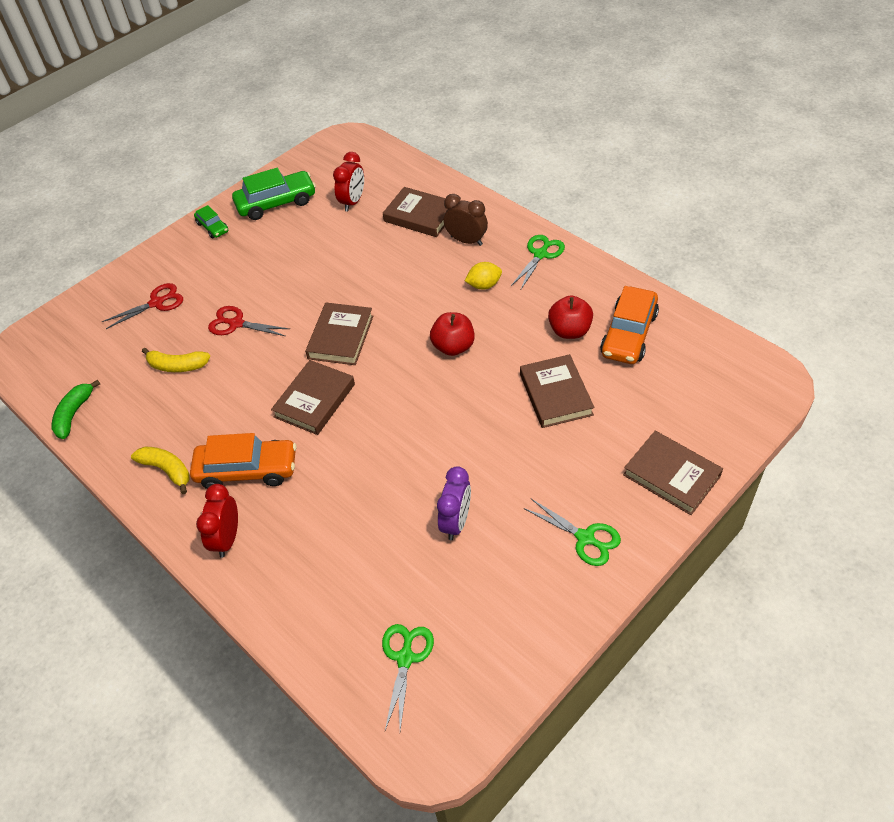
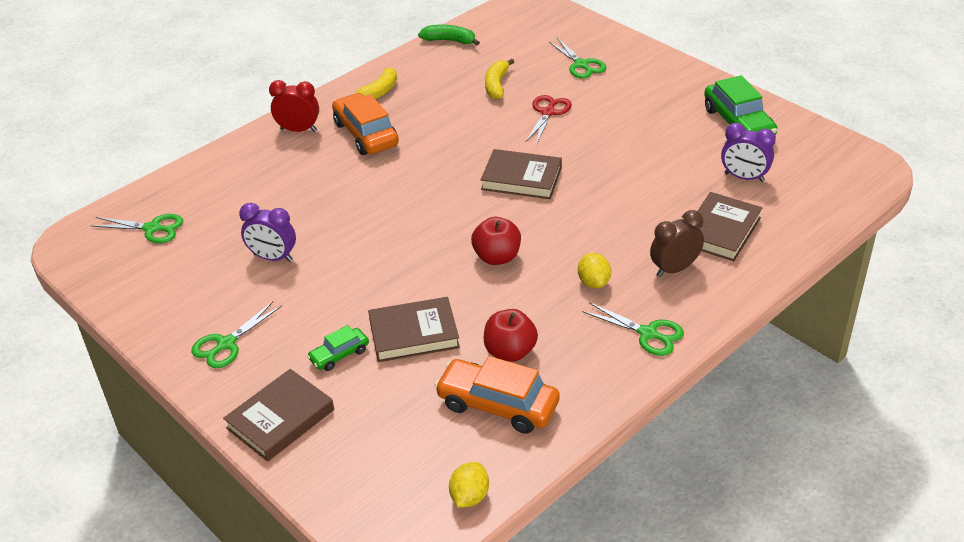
camera: 90 degrees right, 10 degrees down
(157, 303) = (581, 65): red scissors -> green scissors
(212, 227) = (694, 85): green car -> green car (339, 355)
(247, 470) = (366, 134): orange car -> orange car turned 150 degrees clockwise
(314, 400) = (439, 166): brown book -> none
(353, 202) = (744, 177): red clock -> purple clock
(466, 240) = (674, 269): brown clock -> brown clock turned 150 degrees counterclockwise
(722, 343) = (469, 496): none -> yellow lemon

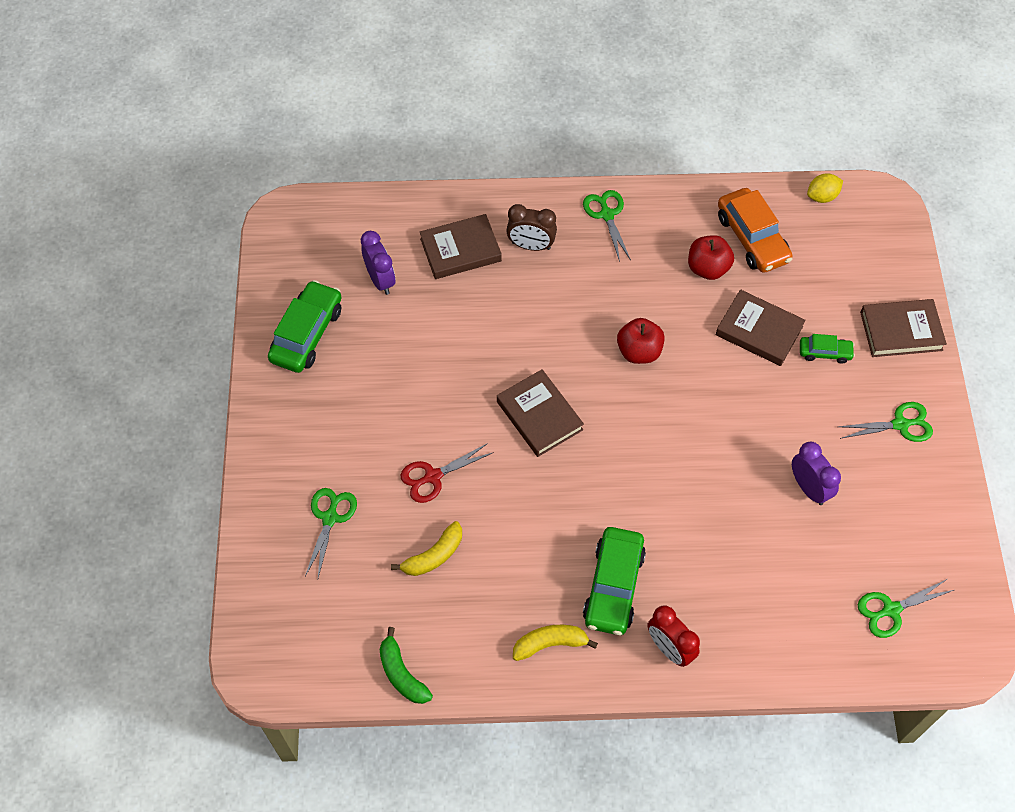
camera: 140 degrees left, 20 degrees up
(152, 229) = (891, 610): green scissors -> green scissors turned 75 degrees counterclockwise
(366, 134) = (613, 586): orange car -> green car
(593, 282) = (596, 277): yellow lemon -> none

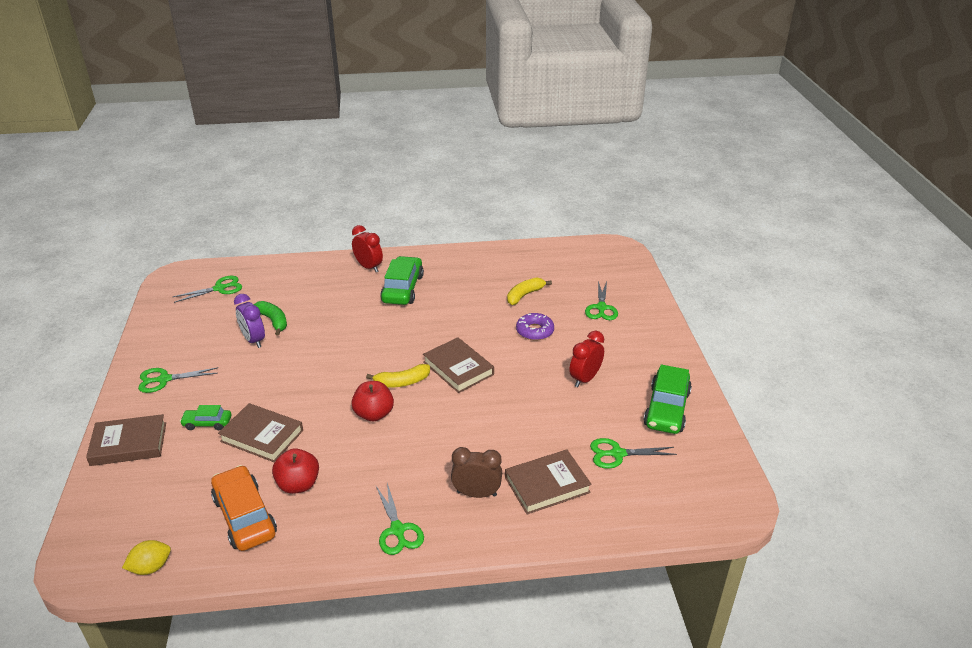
camera: 175 degrees right, 25 degrees down
(380, 280) = (617, 454): purple clock -> green scissors
(387, 386) = (585, 379): none -> red clock
(401, 674) = (532, 251): green banana -> green banana (273, 321)
(433, 476) = (534, 331): red scissors -> purple donut
(550, 643) = (443, 265): yellow banana -> yellow banana (402, 382)

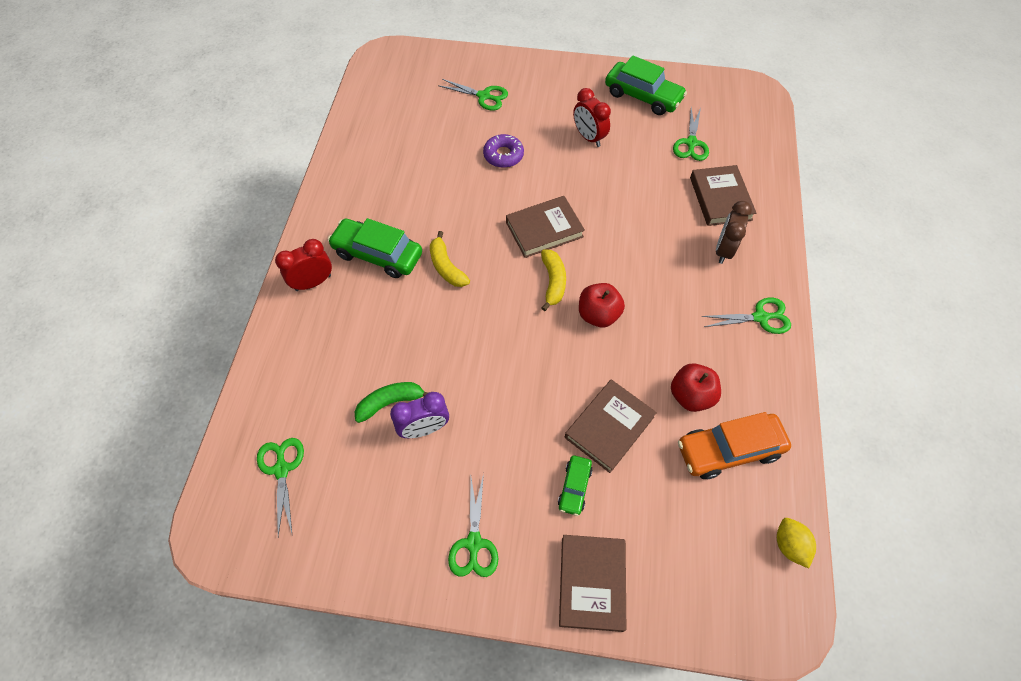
camera: 75 degrees left, 25 degrees up
(524, 295) = (438, 148): yellow banana -> yellow banana (446, 267)

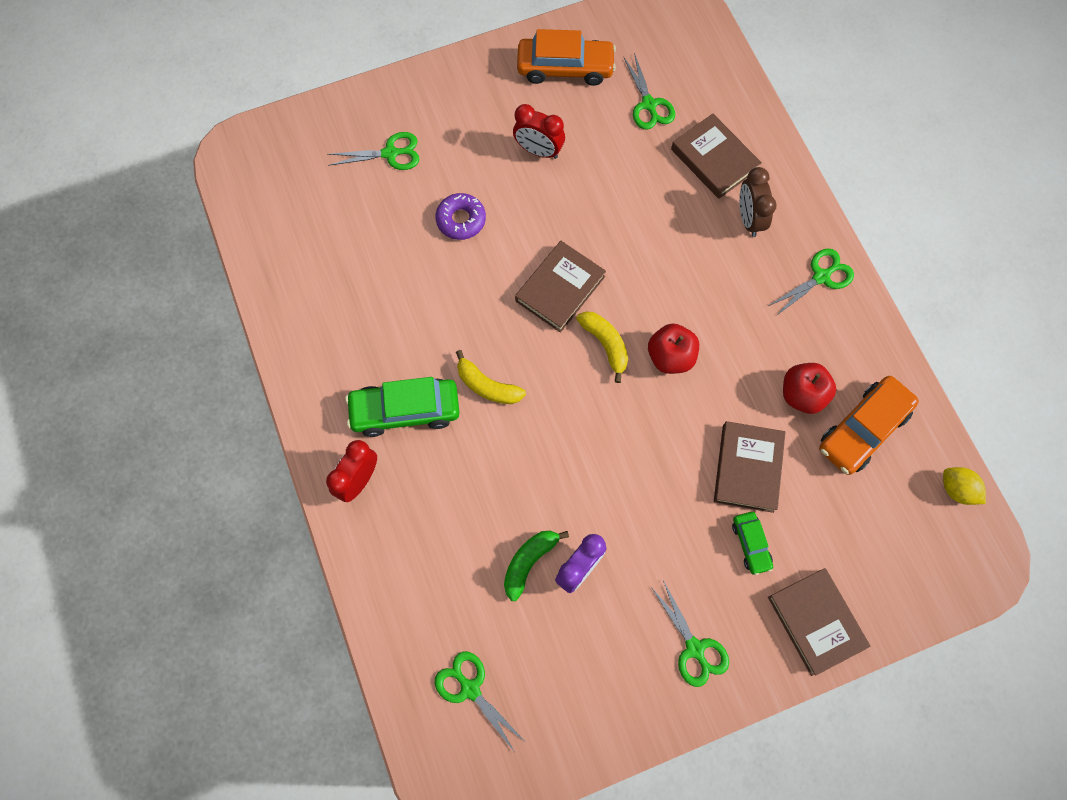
camera: 30 degrees left, 10 degrees up
(642, 96) = (565, 68): green car -> orange car

